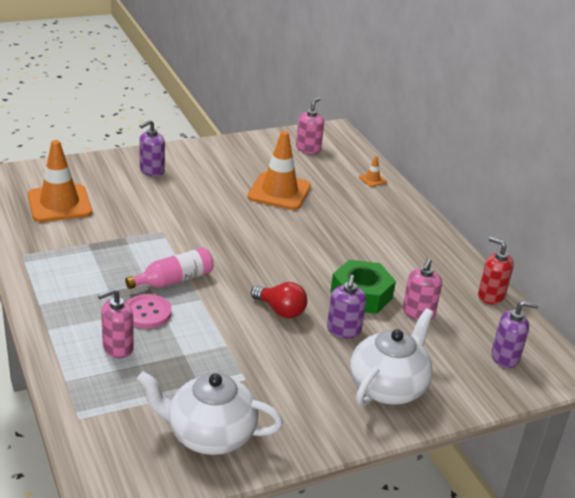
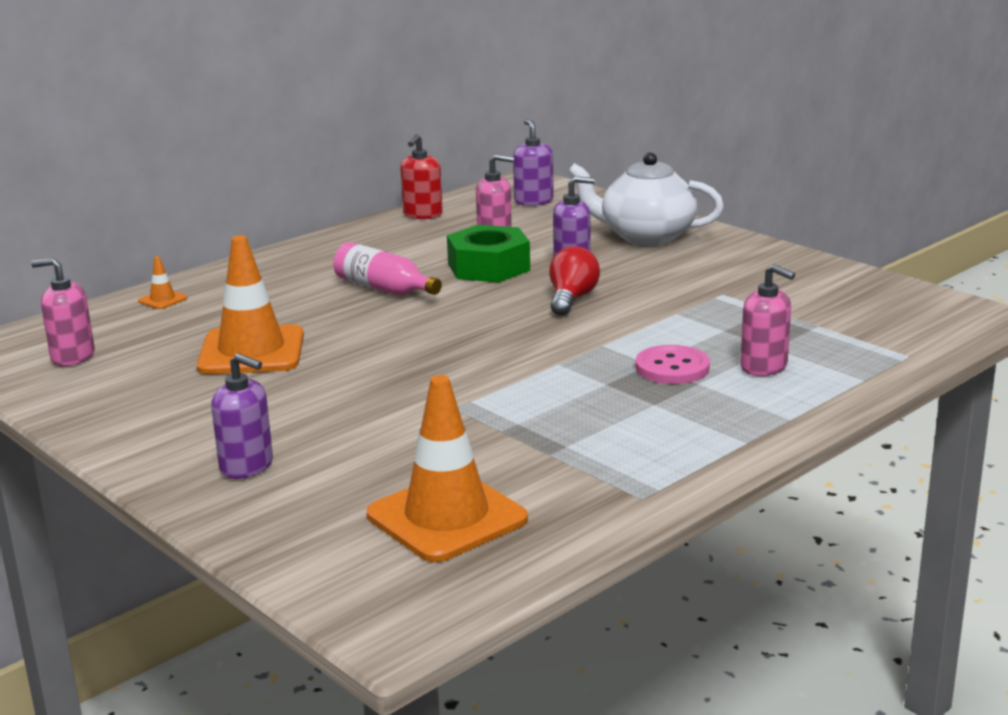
camera: 105 degrees left, 10 degrees down
(174, 280) = (578, 369): pink bottle -> pink bottle (384, 289)
(209, 435) = (831, 292): white teapot -> none

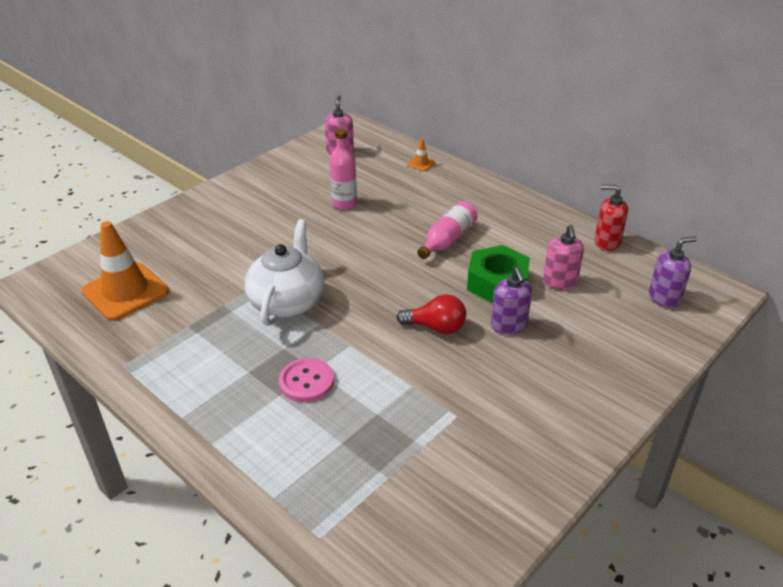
camera: 85 degrees right, 15 degrees up
(247, 466) = (201, 222): purple soap dispenser -> none
(251, 351) = (344, 203): orange traffic cone -> pink bottle
(645, 236) = (591, 368): white teapot -> white teapot (287, 301)
(764, 367) = (303, 434): pink soap dispenser -> none

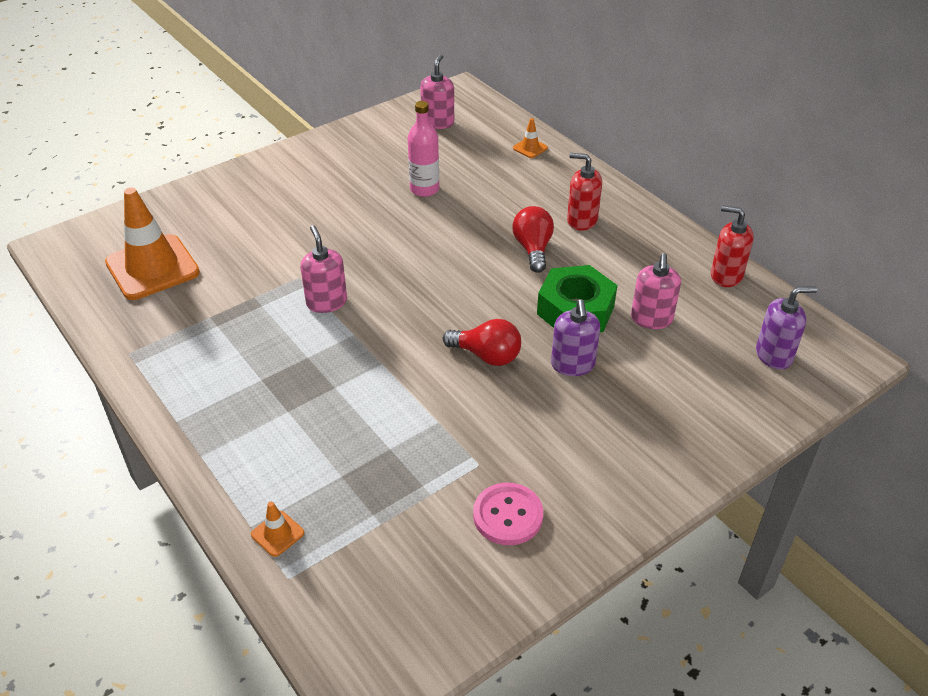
camera: 10 degrees right, 5 degrees up
(287, 301) = (326, 302): white teapot -> pink soap dispenser
(299, 500) = (277, 534): none -> orange traffic cone
(306, 381) = (322, 400): pink button -> pink button (508, 515)
(448, 240) = (533, 249): pink bottle -> red light bulb
(480, 213) = (581, 220): none -> red soap dispenser

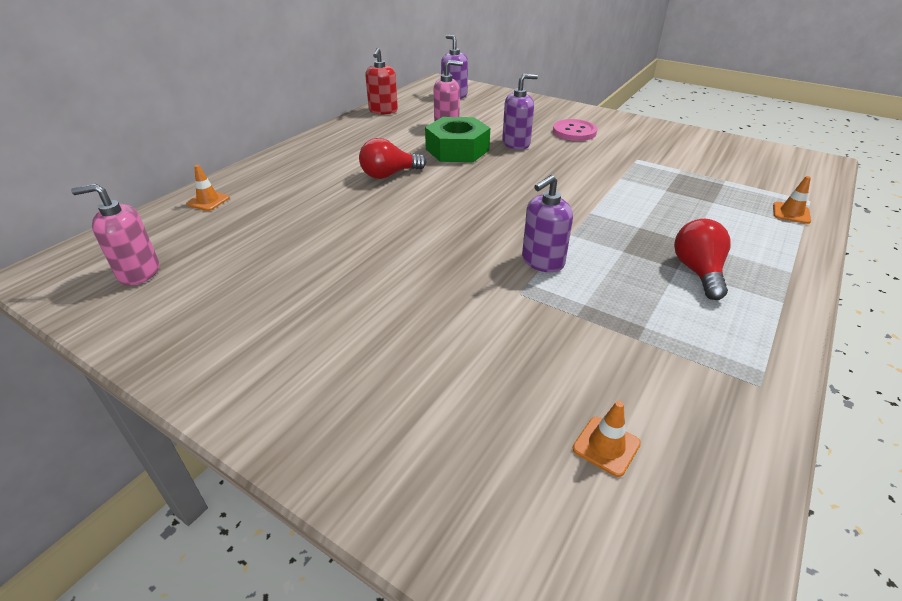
camera: 110 degrees left, 5 degrees down
(152, 267) = (606, 446): orange traffic cone -> orange traffic cone, size x0.41
(326, 302) = (542, 261): pink soap dispenser -> purple soap dispenser
(424, 189) = (308, 248): pink bottle -> none
(487, 356) = (536, 172): red light bulb -> red light bulb (698, 272)
(508, 515) = (662, 145): pink button -> pink button (574, 132)
(581, 220) = (336, 161): red soap dispenser -> none

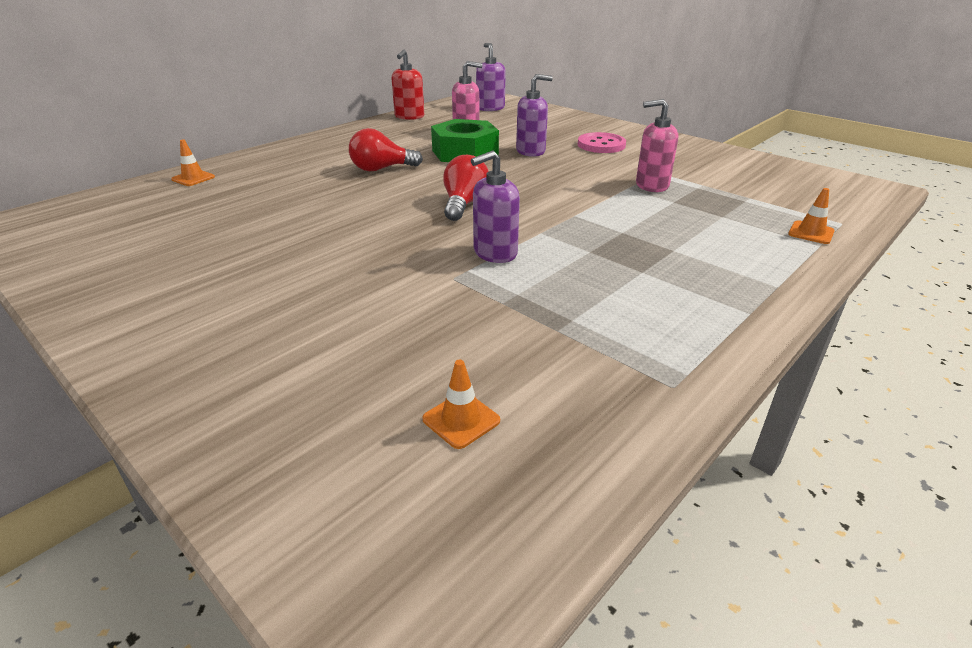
camera: 10 degrees right, 5 degrees down
(139, 272) = (94, 229): pink soap dispenser -> pink soap dispenser (651, 185)
(698, 272) = (664, 277): red light bulb -> red light bulb (464, 204)

